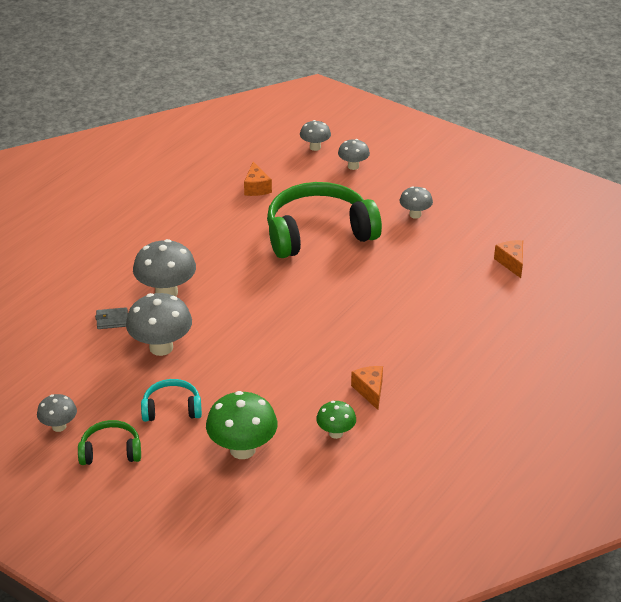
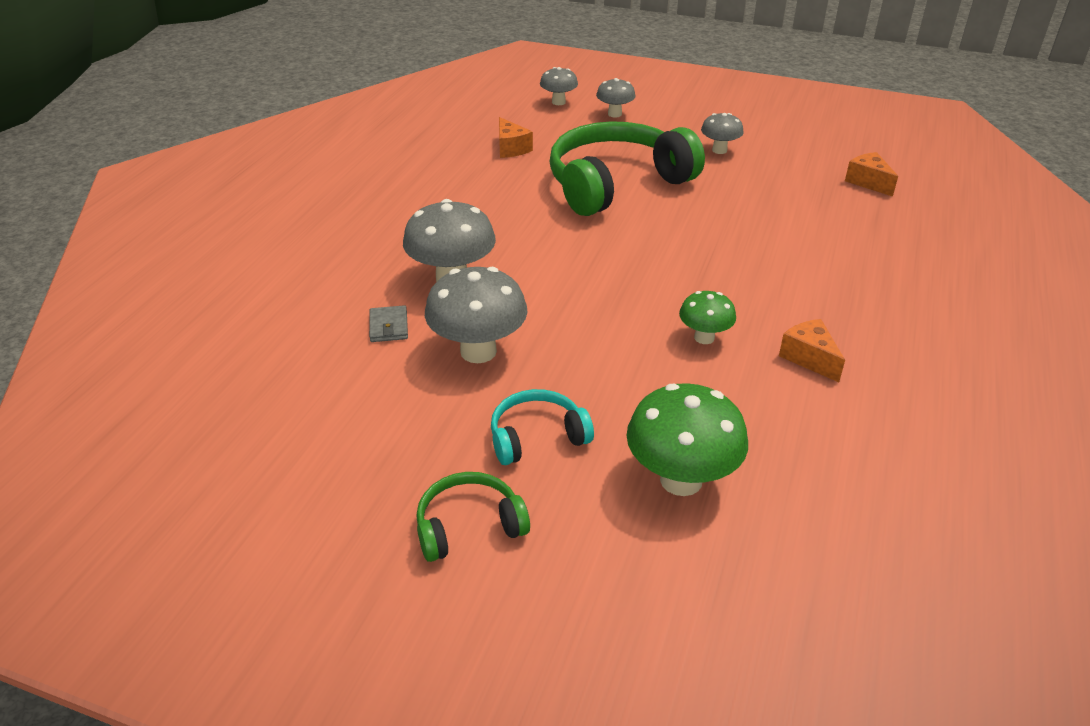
camera: 15 degrees left, 0 degrees up
(59, 426) = (364, 501): grey mushroom -> none
(112, 320) = (389, 327): grey wallet -> grey wallet turned 75 degrees counterclockwise
(336, 433) = (803, 426): green mushroom -> green mushroom (704, 338)

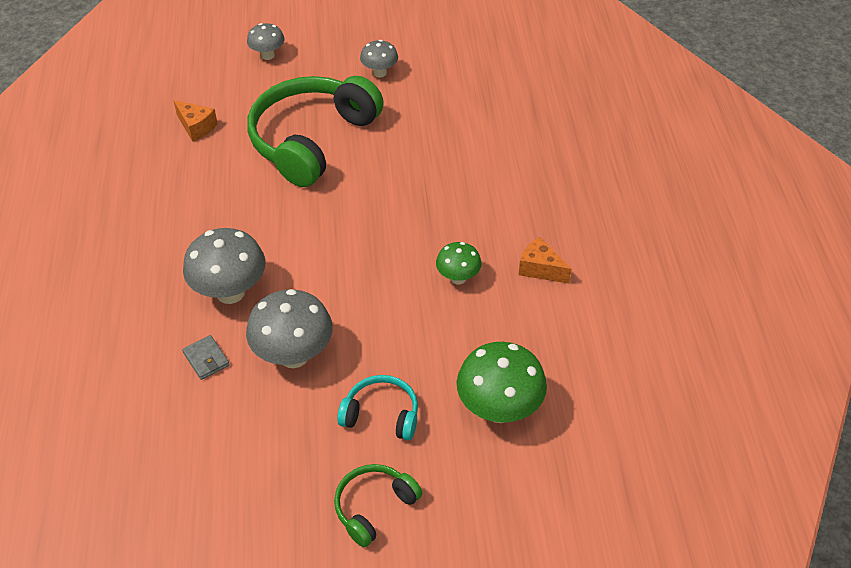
camera: 25 degrees left, 10 degrees up
(537, 437) = (381, 415): turquoise headphones -> turquoise headphones turned 60 degrees clockwise
(558, 102) = (208, 55): grey mushroom -> none
(868, 182) = (513, 73): orange cheese -> none

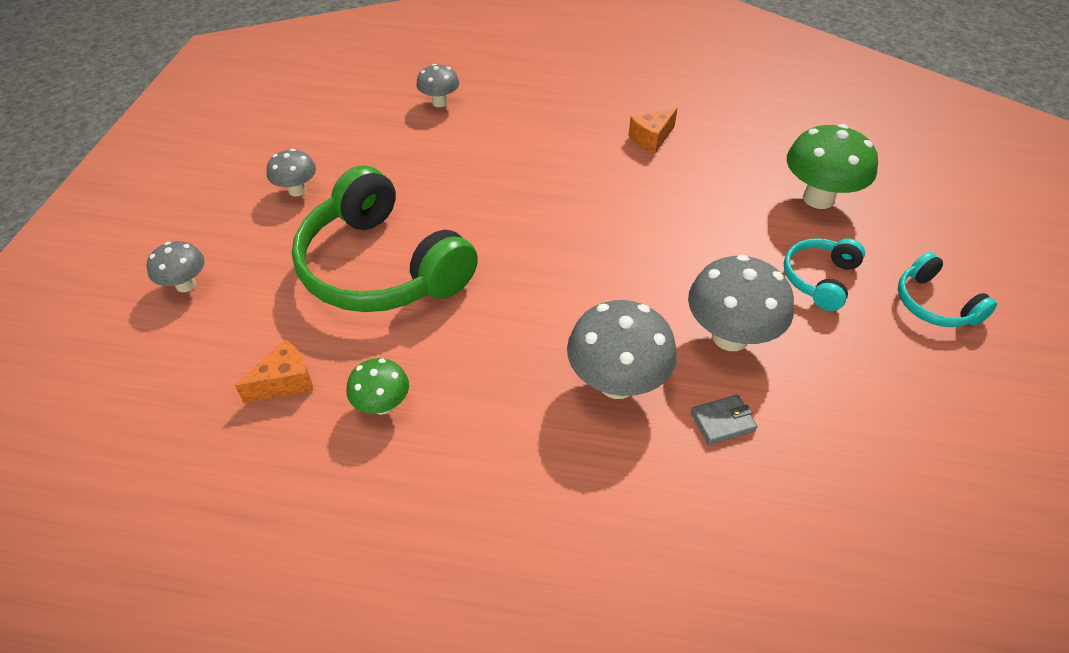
camera: 75 degrees left, 0 degrees up
(374, 507) = (934, 304): green headphones -> turquoise headphones
(458, 278) = (647, 192): green mushroom -> green mushroom (382, 405)
(528, 117) = (439, 102): none -> grey mushroom

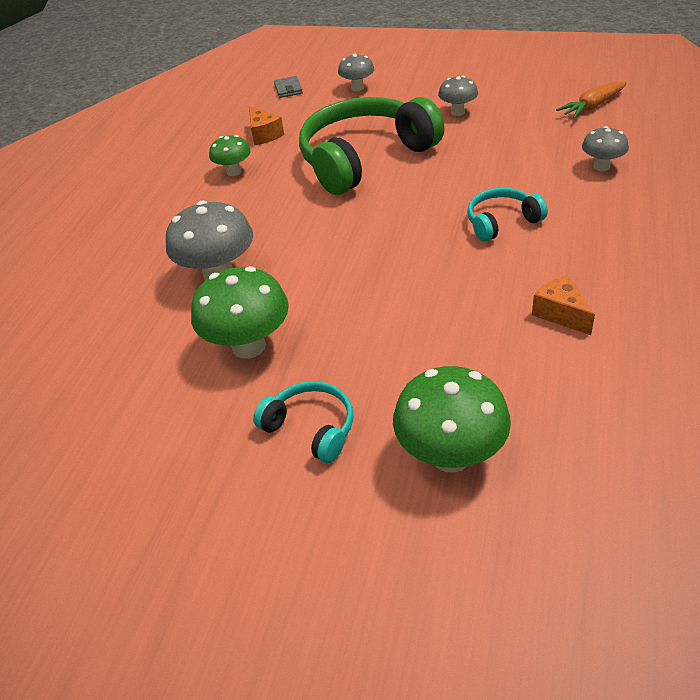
camera: 100 degrees right, 5 degrees down
(325, 99) = (592, 106): none -> orange carrot
(722, 421) = (163, 331): grey wallet -> grey wallet (288, 89)
(730, 337) = (248, 346): grey mushroom -> green mushroom
(934, 304) = (253, 530): turquoise headphones -> turquoise headphones (501, 222)

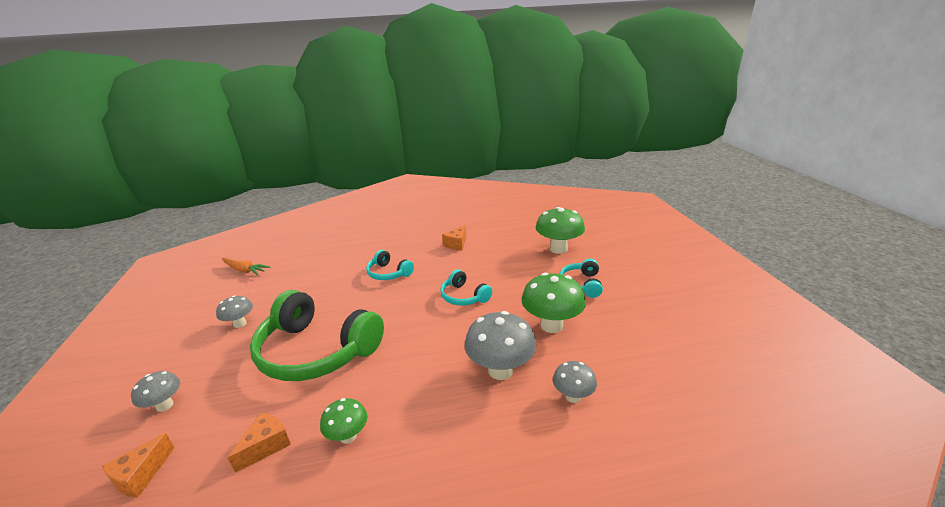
camera: 120 degrees left, 15 degrees down
(288, 89) = (141, 476): grey wallet -> orange cheese
(382, 282) = (464, 296): none -> turquoise headphones
(601, 166) = (323, 255): grey mushroom -> grey mushroom (573, 396)

